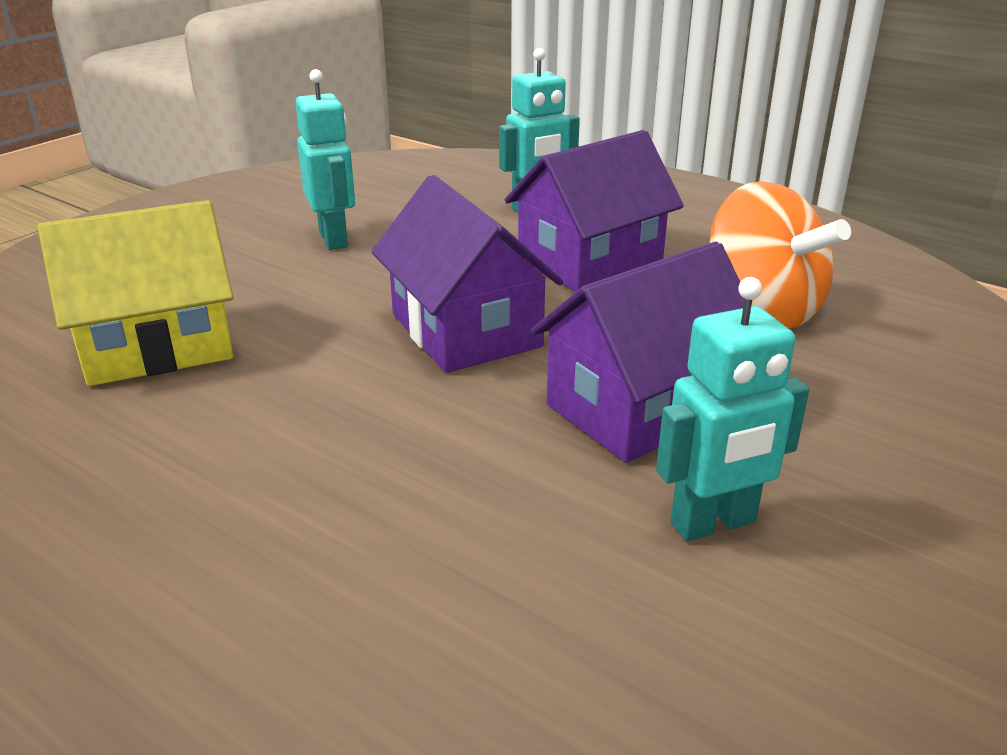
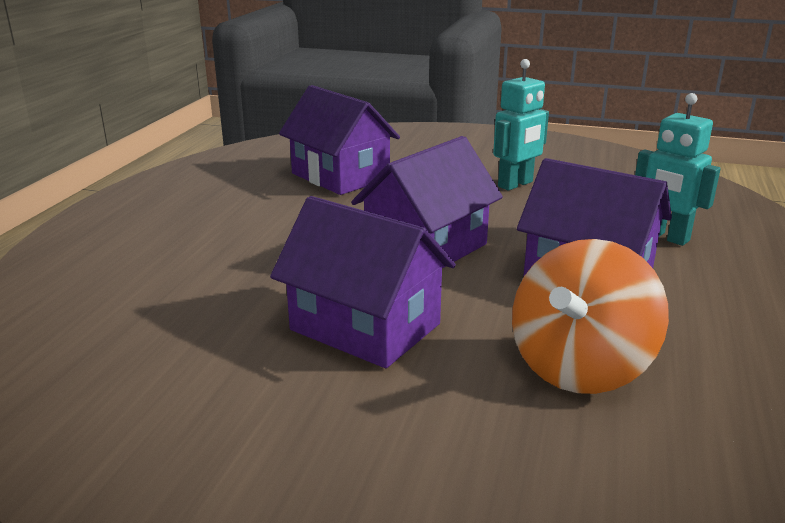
camera: 70 degrees right, 5 degrees down
(157, 346) = (340, 176): yellow house -> purple house
(713, 524) = (232, 372): turquoise robot -> none

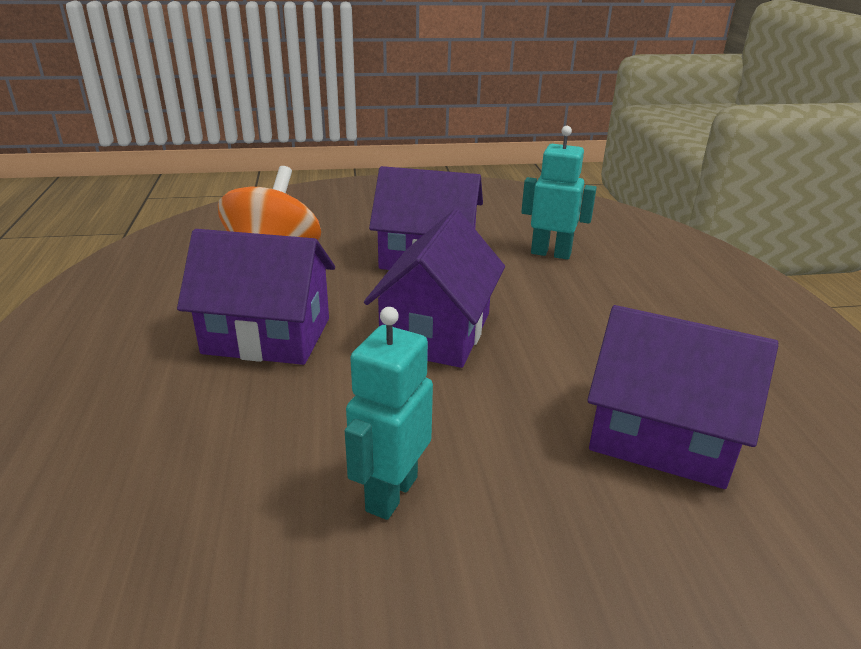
camera: 155 degrees right, 5 degrees up
(665, 237) = (166, 414): turquoise robot -> turquoise robot (551, 253)

